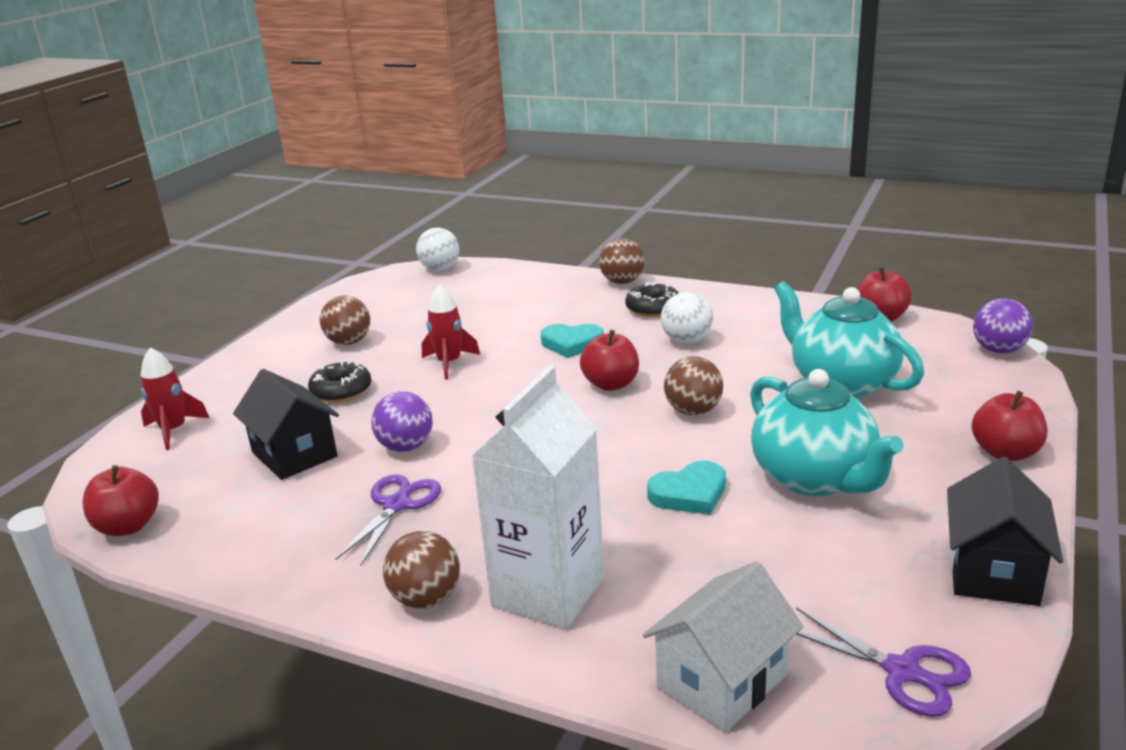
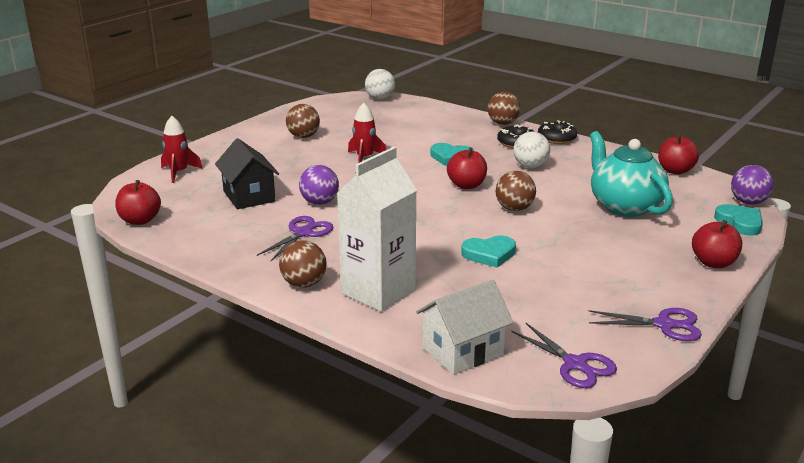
camera: 10 degrees right, 0 degrees up
(341, 391) = (289, 165): black donut -> black donut (556, 138)
(814, 478) = (575, 258): turquoise teapot -> none
(993, 571) = (664, 325): black house -> purple scissors
(1005, 383) = (740, 223): none -> turquoise heart

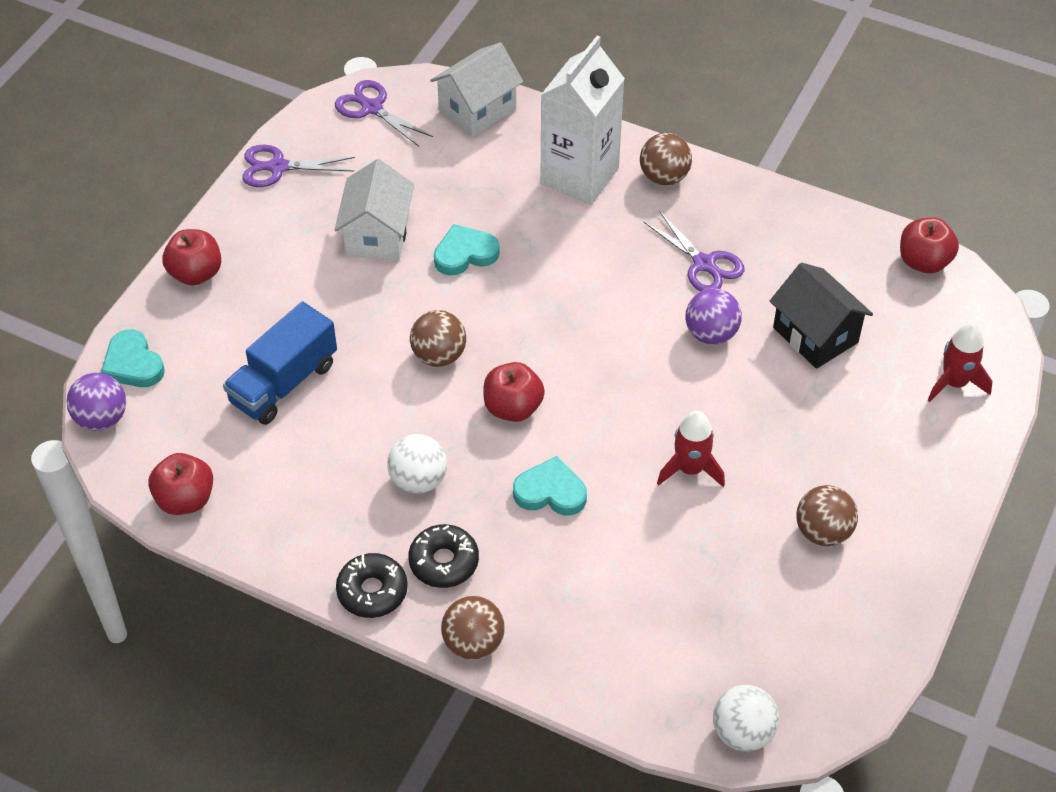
camera: 170 degrees right, 25 degrees up
(303, 233) = (704, 264): purple scissors -> purple scissors turned 60 degrees counterclockwise
(563, 271) = (377, 235): none -> white house
(624, 206) = (284, 383): turquoise teapot -> blue truck

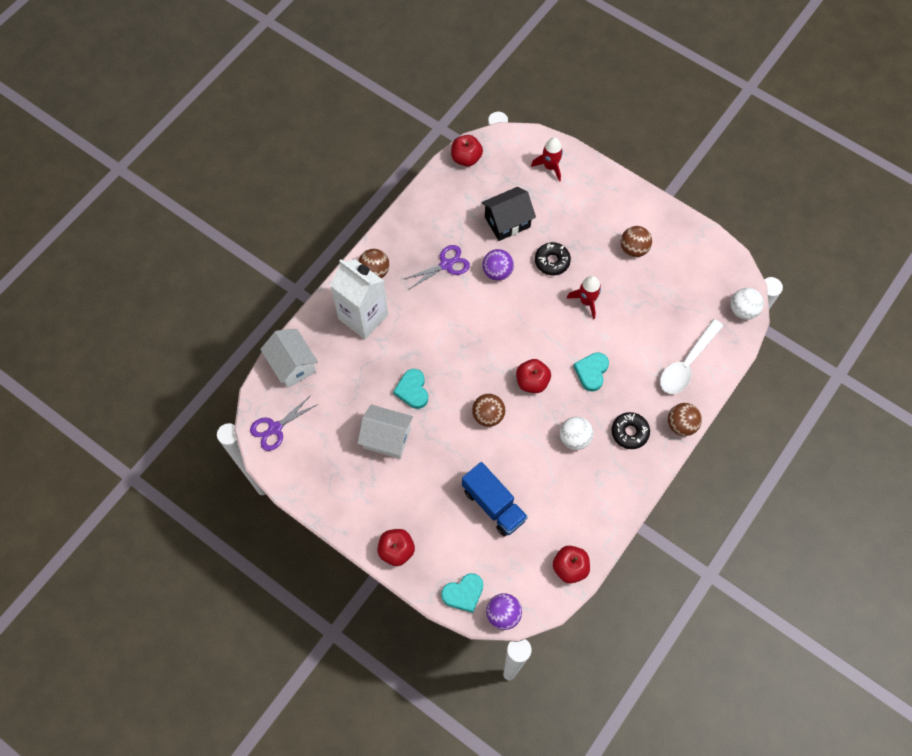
camera: 80 degrees left, 15 degrees up
(278, 167) = (315, 492): purple scissors -> none
(372, 591) = (644, 471): black donut -> black donut (552, 261)
(601, 642) = (687, 363): none -> white spoon

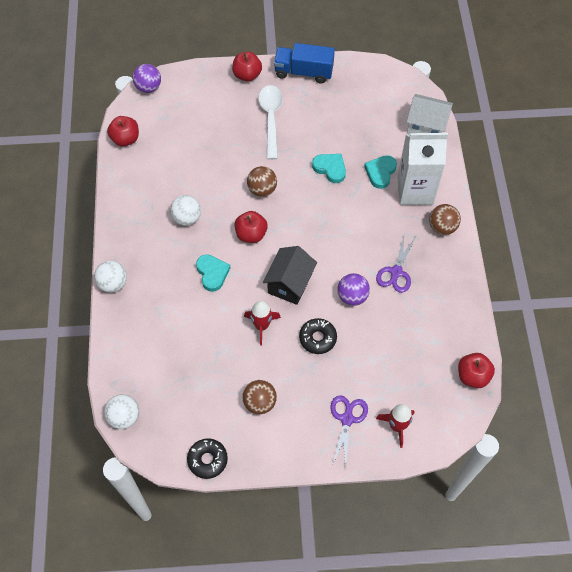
camera: 140 degrees right, 5 degrees down
(275, 428) = (394, 85): purple scissors -> purple scissors (347, 419)
(387, 438) = (317, 128): white house -> none
(463, 593) = (183, 81): turquoise heart -> turquoise heart (380, 172)
(493, 504) = (208, 140): blue truck -> blue truck (303, 72)
(507, 222) = (384, 344): black house -> black house (290, 284)
(629, 432) = (149, 250): black donut -> black donut (207, 460)
(681, 425) = (113, 283): brown ball -> white ball
(687, 363) = (141, 334): white spoon -> white spoon (271, 119)

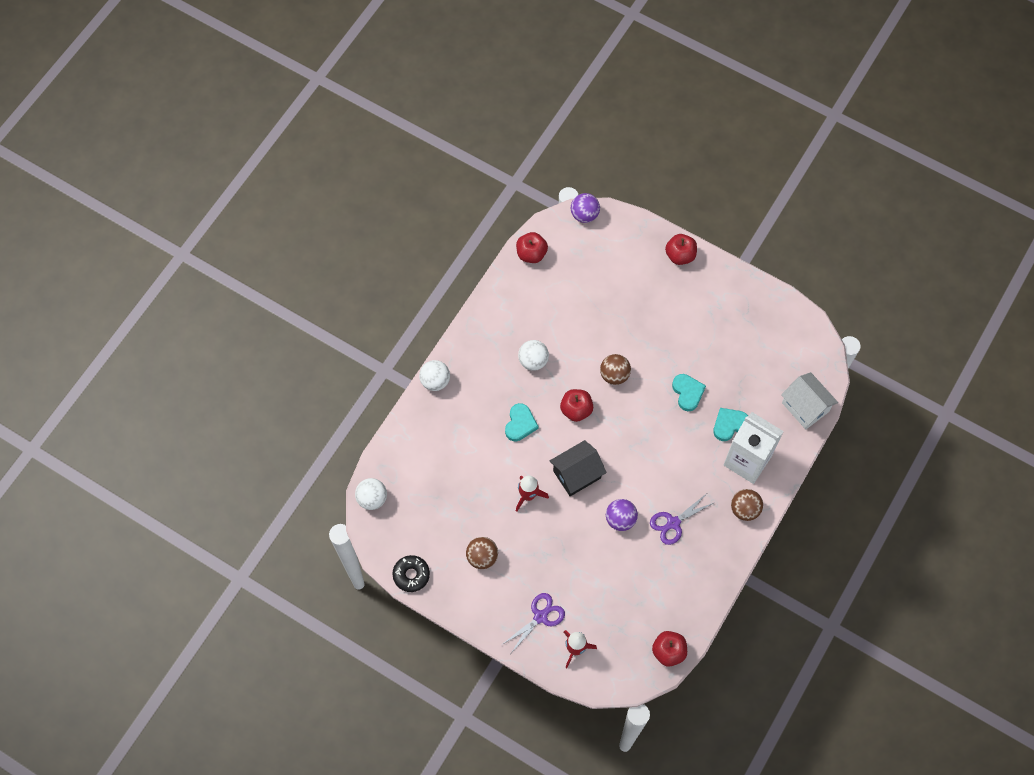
camera: 35 degrees right, 5 degrees up
(271, 119) = (670, 312): white spoon -> none
(303, 72) = (733, 284): blue truck -> none
(317, 338) = (565, 536): black donut -> none

